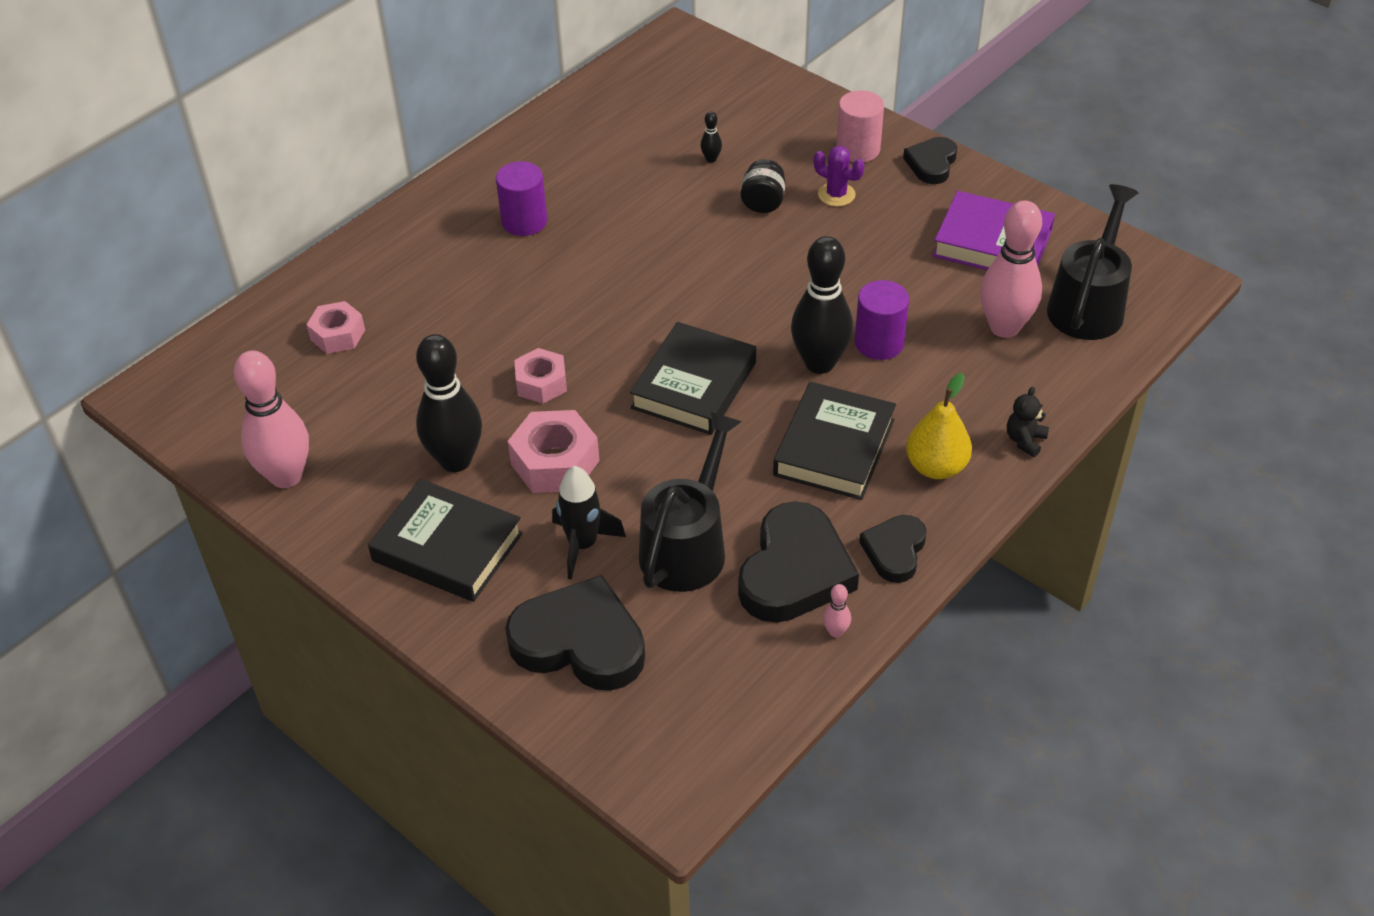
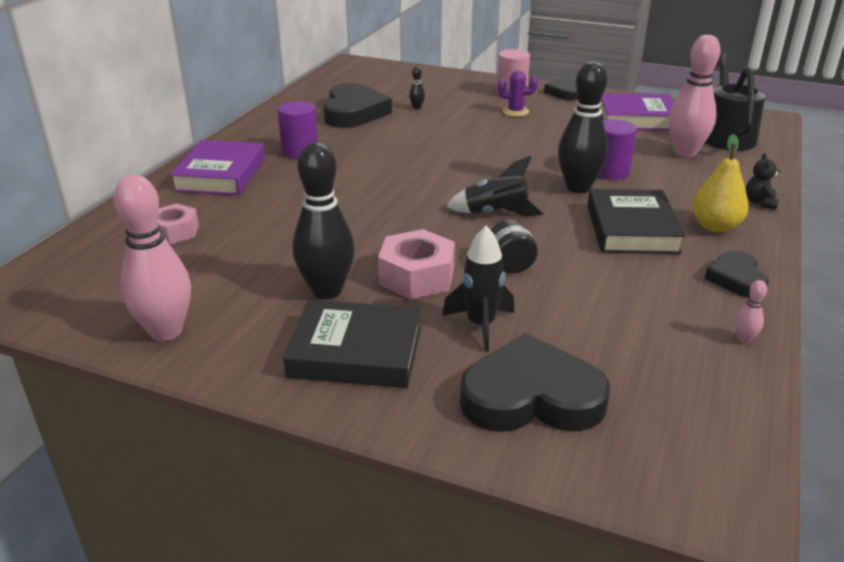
camera: 20 degrees left, 15 degrees down
(418, 246) = (221, 174): none -> purple book
(541, 383) = (372, 232): pink nut -> none
(688, 545) = (571, 307): black watering can -> none
(694, 385) = (496, 213): black book -> black rocket
(763, 202) = (469, 121): black jar -> black jar (510, 264)
(794, 571) = (672, 306): black heart -> black heart (353, 112)

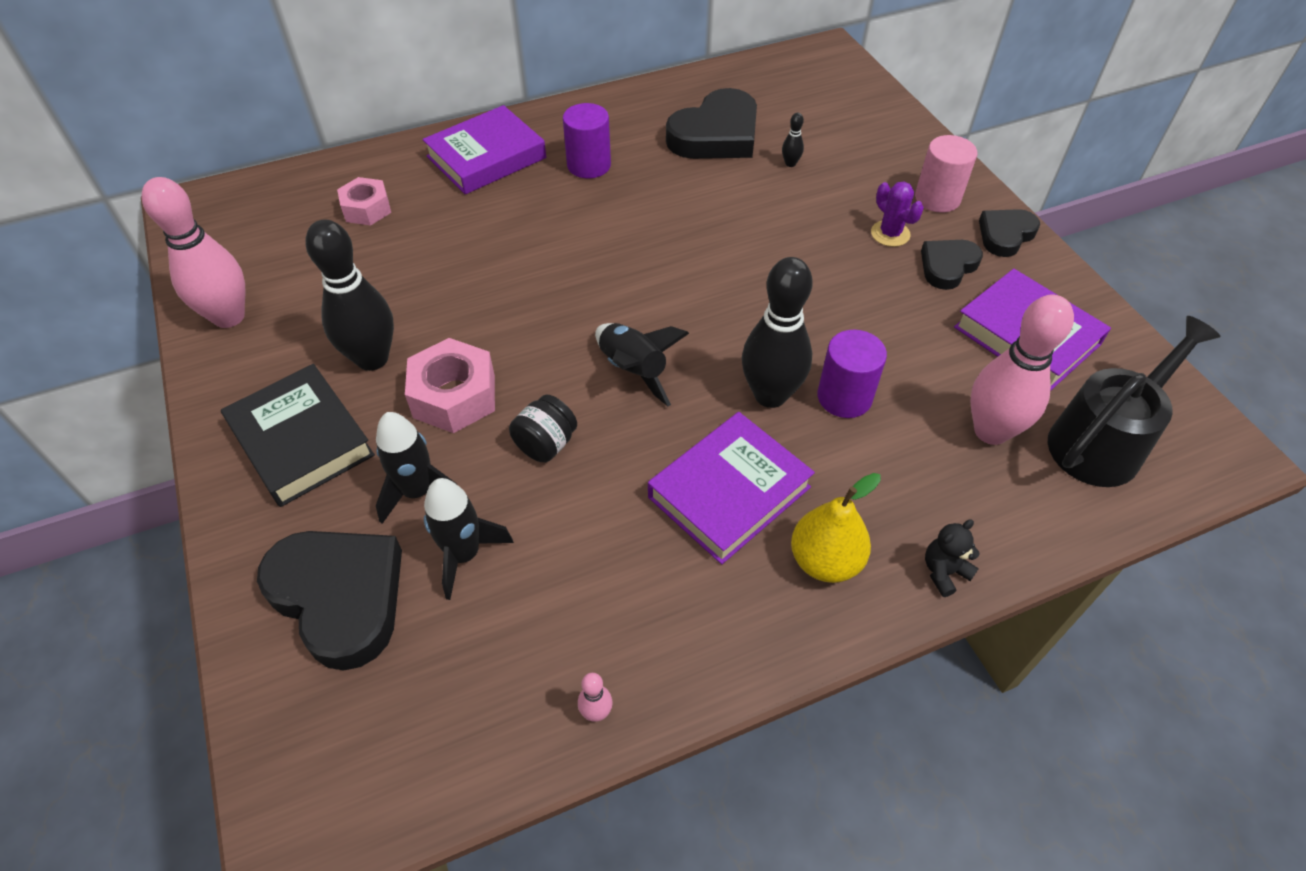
camera: 45 degrees right, 20 degrees up
(561, 331) = (464, 555): none -> black rocket
(631, 229) = (729, 492): black book -> purple book
(736, 279) = (720, 642): black heart -> black heart (947, 266)

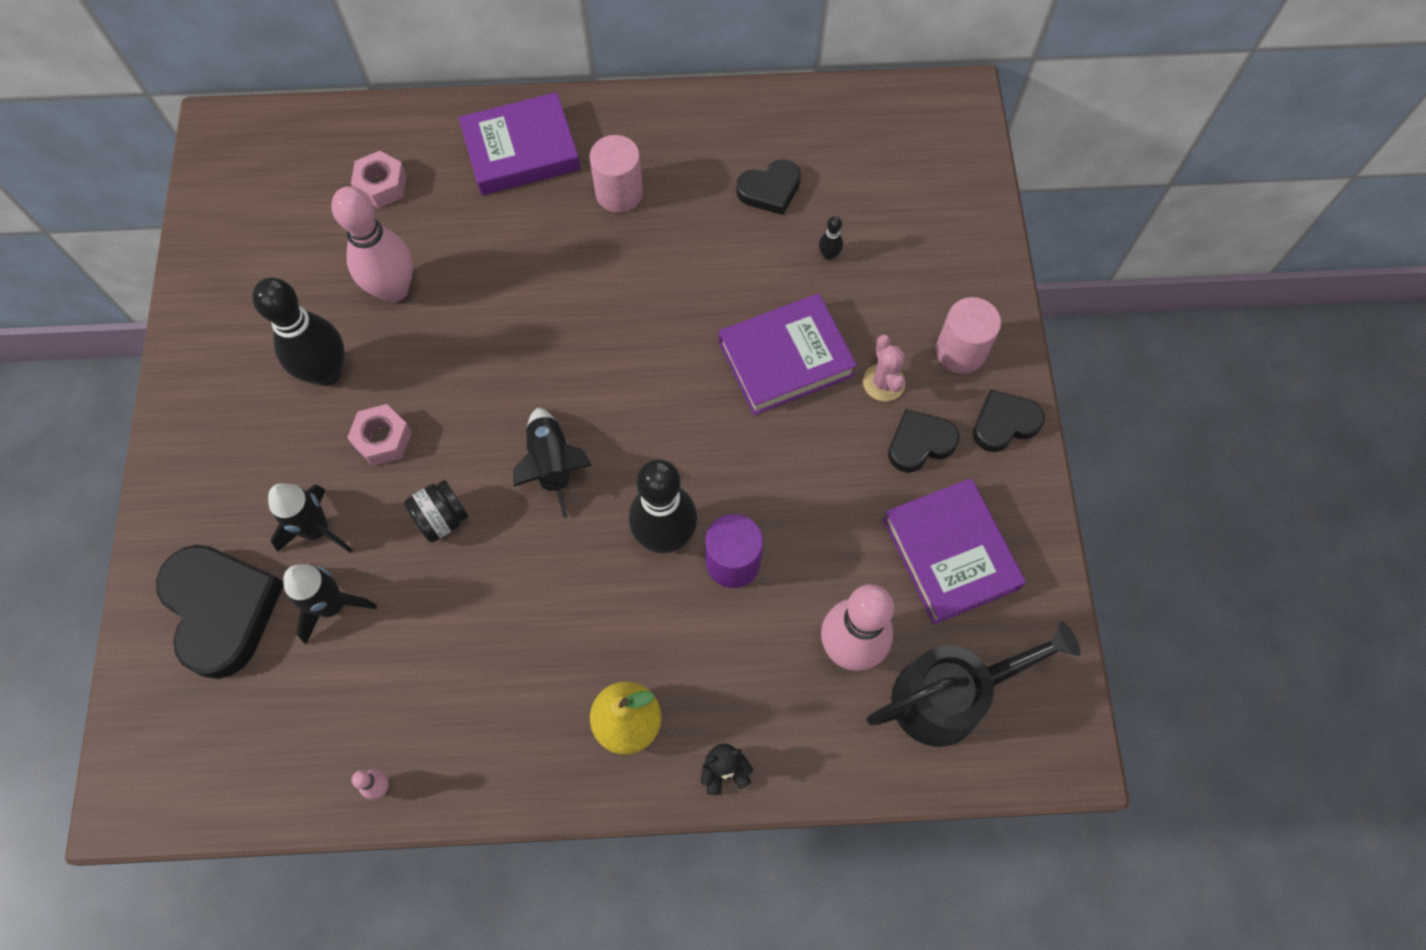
camera: 20 degrees right, 15 degrees up
(229, 317) = (218, 281): pink bowling pin -> pink bowling pin (394, 289)
(301, 440) = (239, 442): black book -> none
(454, 396) = (383, 439): pink nut -> pink nut, size x0.67
(589, 165) = (619, 193): purple cylinder -> pink cylinder
(716, 135) = (770, 190): black heart -> black heart, size x0.57
(729, 492) = (578, 625): purple book -> purple book (785, 359)
(890, 234) = (883, 382): purple cactus -> pink cactus

